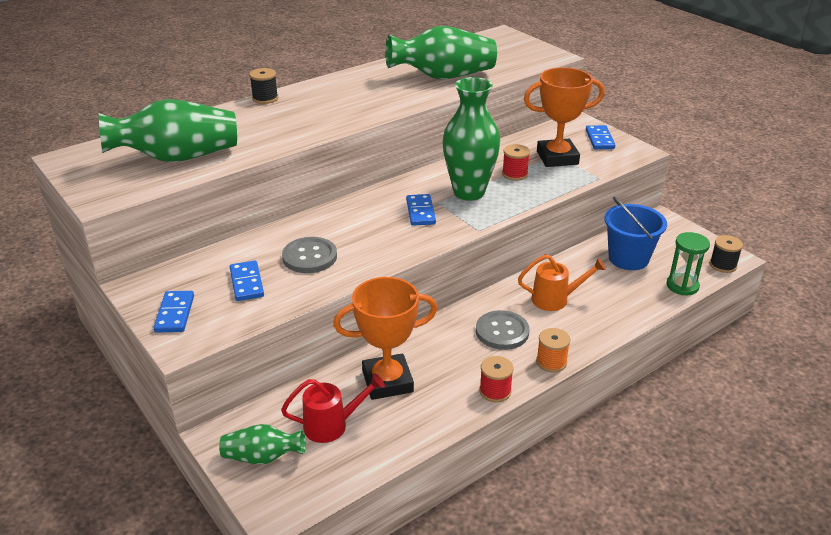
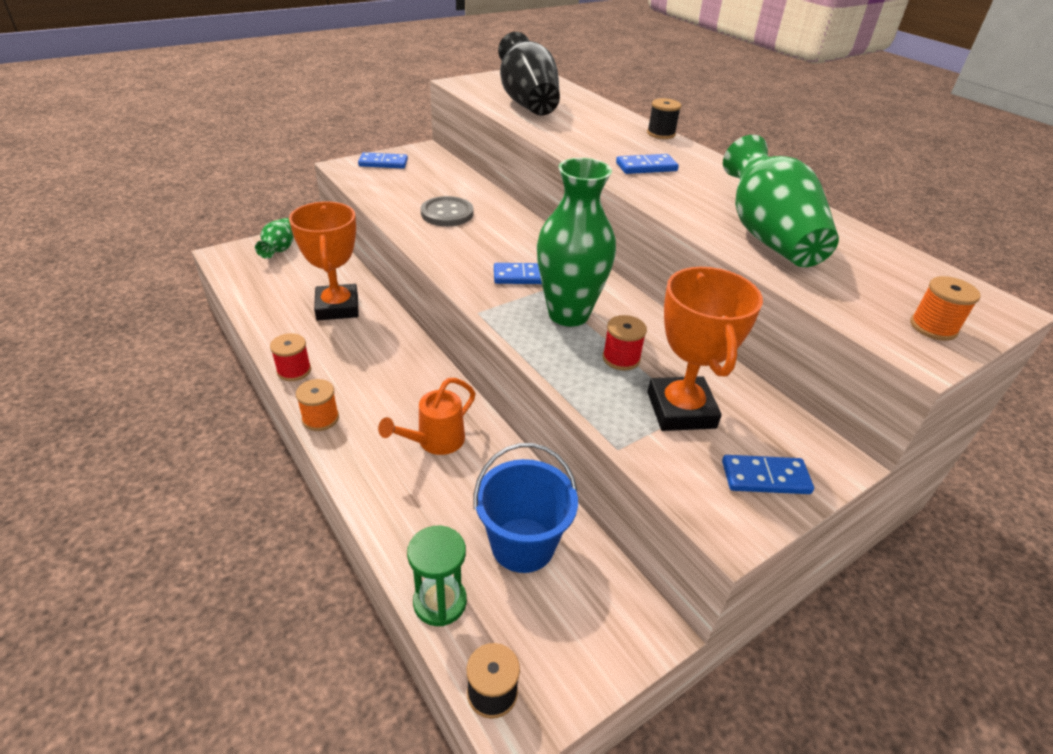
camera: 90 degrees right, 5 degrees up
(177, 157) = (527, 102): green vase -> black vase
(247, 283) = (415, 187): blue domino -> blue domino (646, 167)
(332, 425) = (297, 278): red watering can -> none
(502, 332) = (386, 387): grey button -> none
(529, 50) = (933, 327): none -> orange spool
(555, 299) = (435, 441): orange watering can -> orange watering can turned 45 degrees clockwise

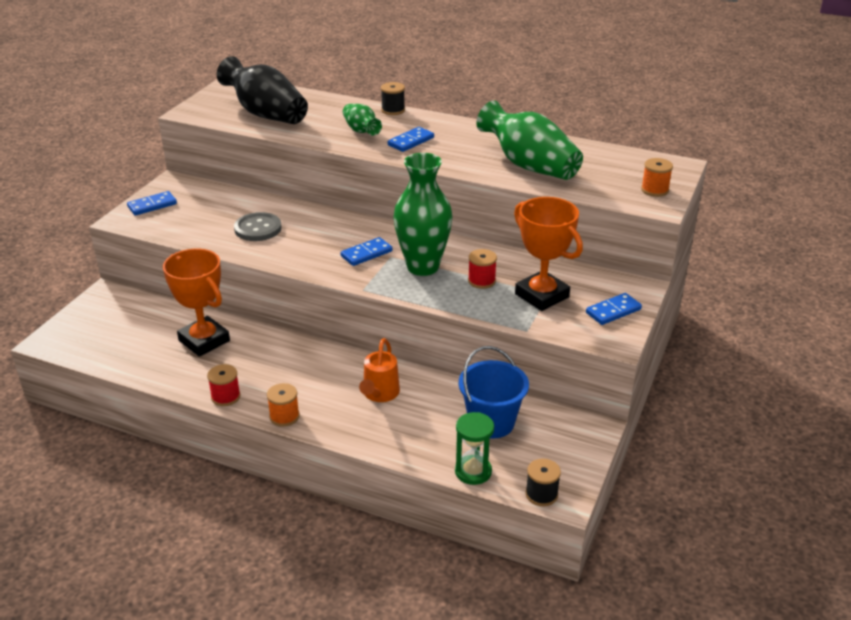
camera: 30 degrees left, 5 degrees down
(279, 249) = (94, 317): green vase -> green vase (361, 131)

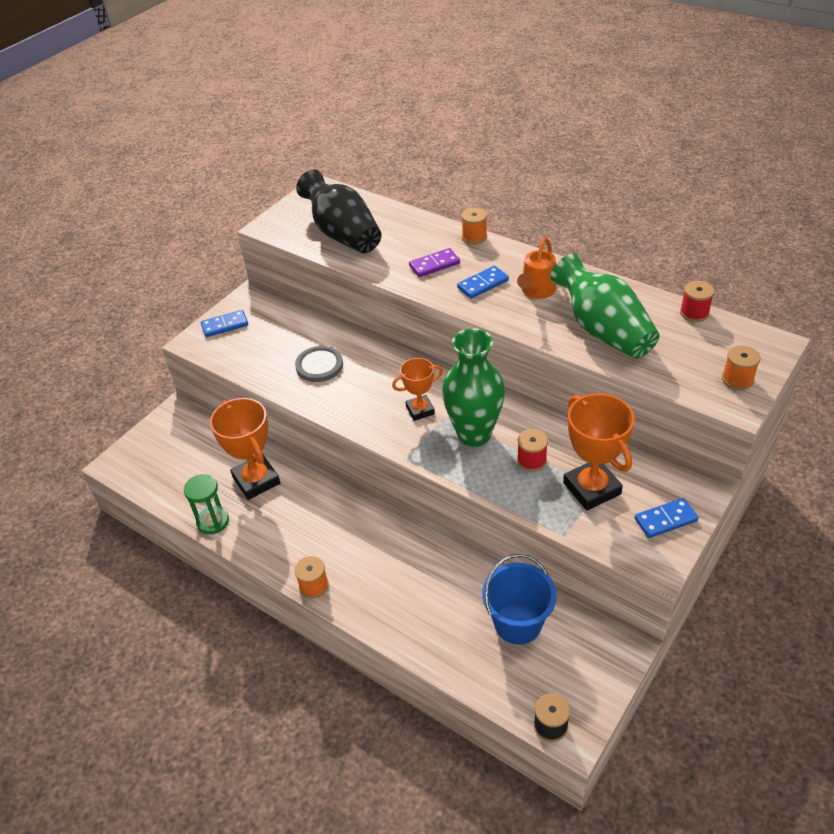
camera: 15 degrees right, 10 degrees up
(225, 397) = (263, 553): red spool -> red spool (694, 313)
(361, 131) = (434, 265): green vase -> purple domino
(366, 253) = (420, 410): blue domino -> orange trophy
(379, 394) = (412, 570): orange watering can -> orange watering can (536, 291)
(393, 110) = (474, 237): black spool -> orange spool
(473, 471) = (486, 684): green hourglass -> green hourglass (213, 521)

